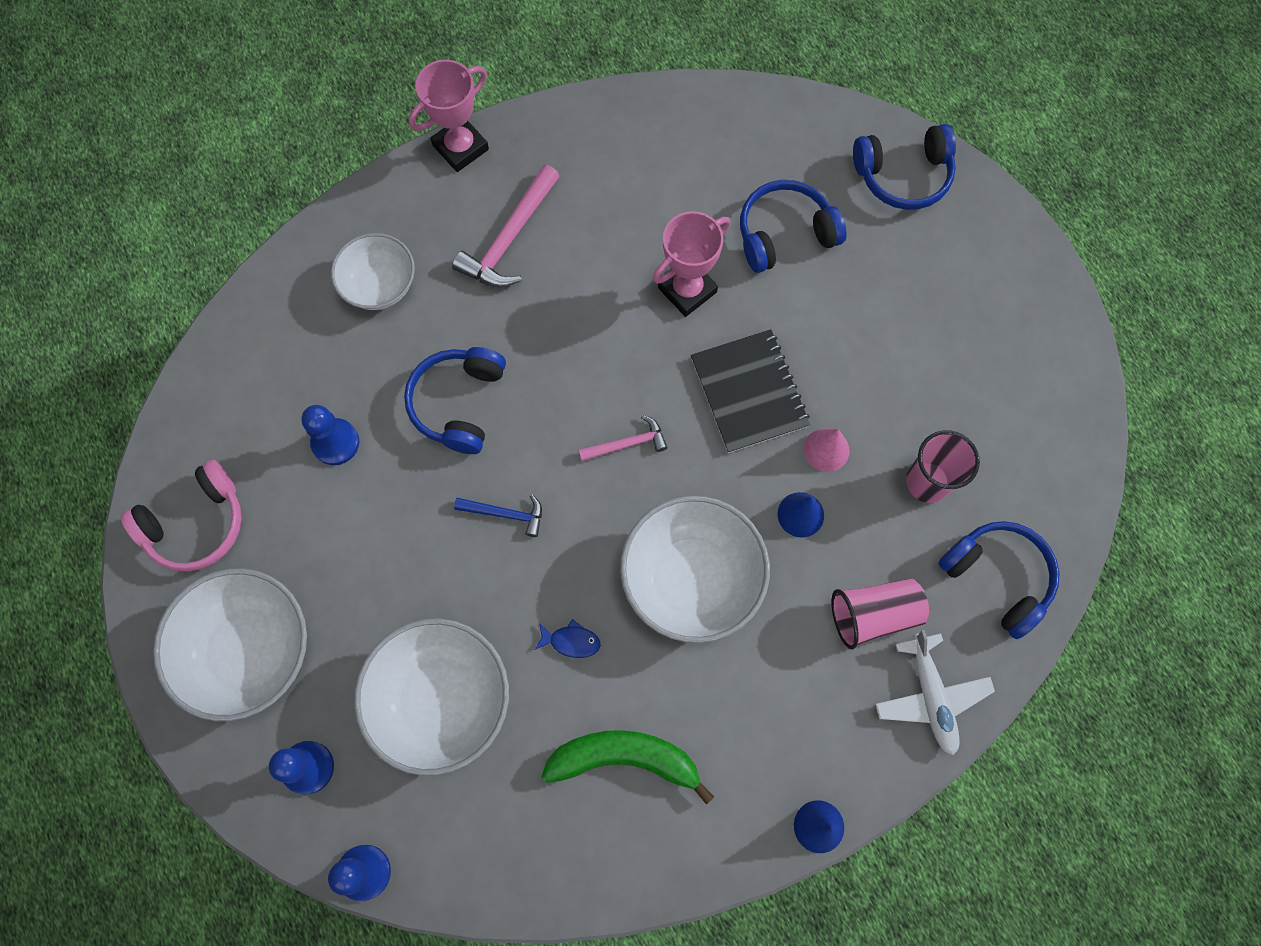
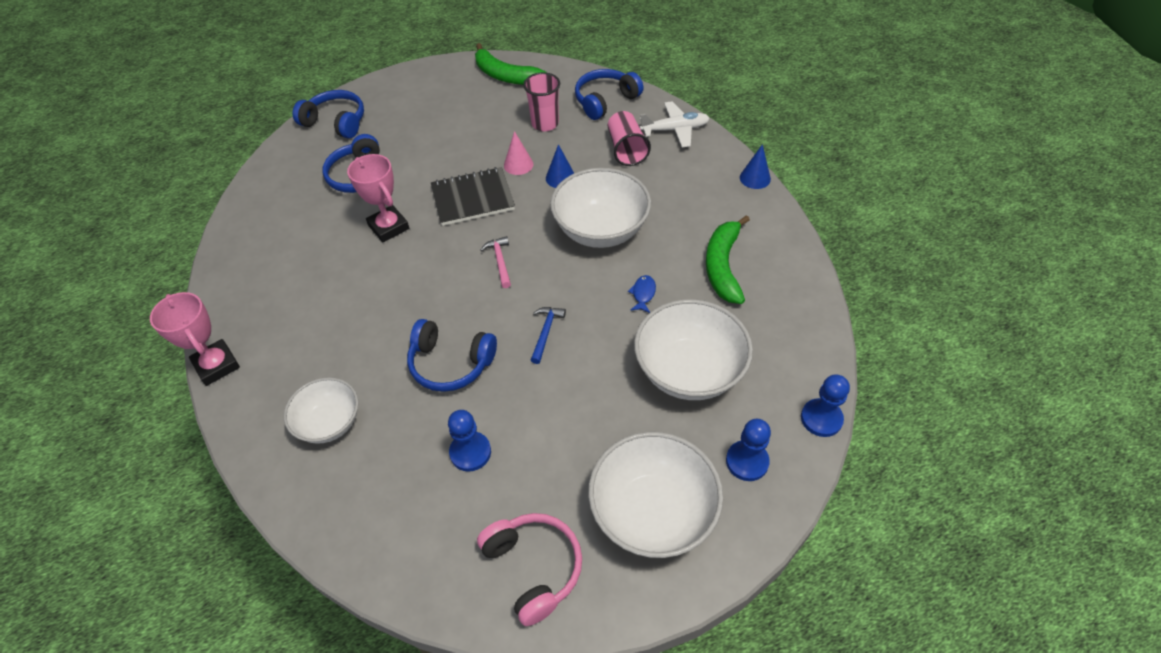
camera: 85 degrees left, 20 degrees down
(509, 238) = (314, 331): pink hammer -> none
(903, 175) = (336, 122): blue headphones -> blue headphones turned 60 degrees counterclockwise
(1048, 407) = (505, 76): none -> green banana

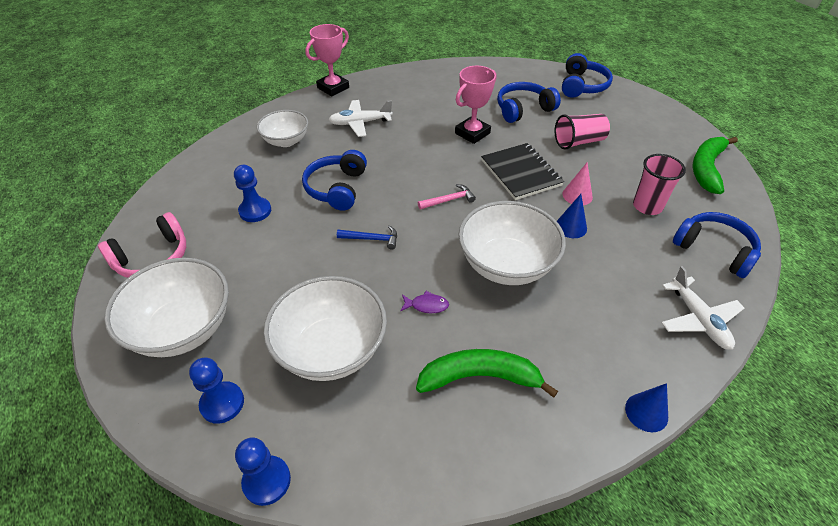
camera: 80 degrees right, 5 degrees down
(322, 335) = (360, 123): none -> white plane
(626, 150) = (638, 275): pink cup -> pink cup (579, 142)
(643, 294) = (426, 305): blue fish -> purple fish

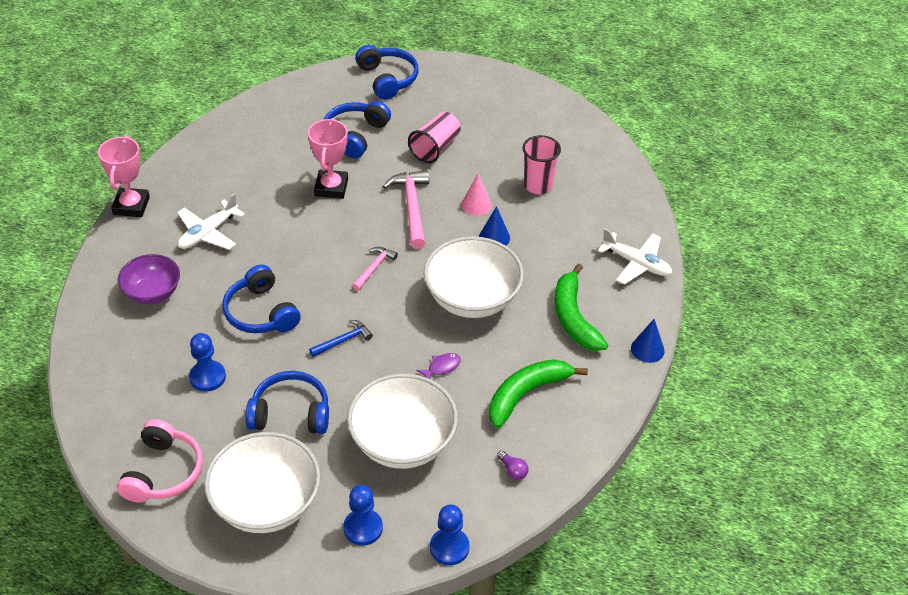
camera: 40 degrees left, 0 degrees up
(286, 141) = (152, 293): white bowl -> purple bowl
(398, 445) = (512, 470): none -> purple light bulb
(521, 173) = (412, 207): black notebook -> pink hammer
(706, 169) = (558, 123): green banana -> green banana (574, 318)
(714, 250) = (611, 199): blue headphones -> blue headphones (290, 413)

